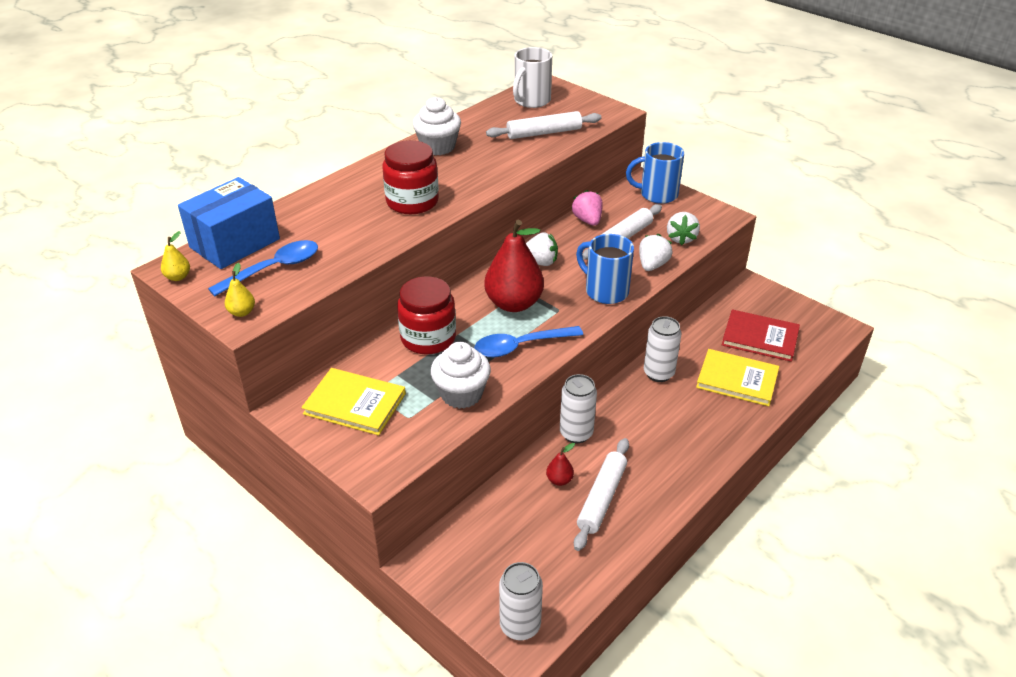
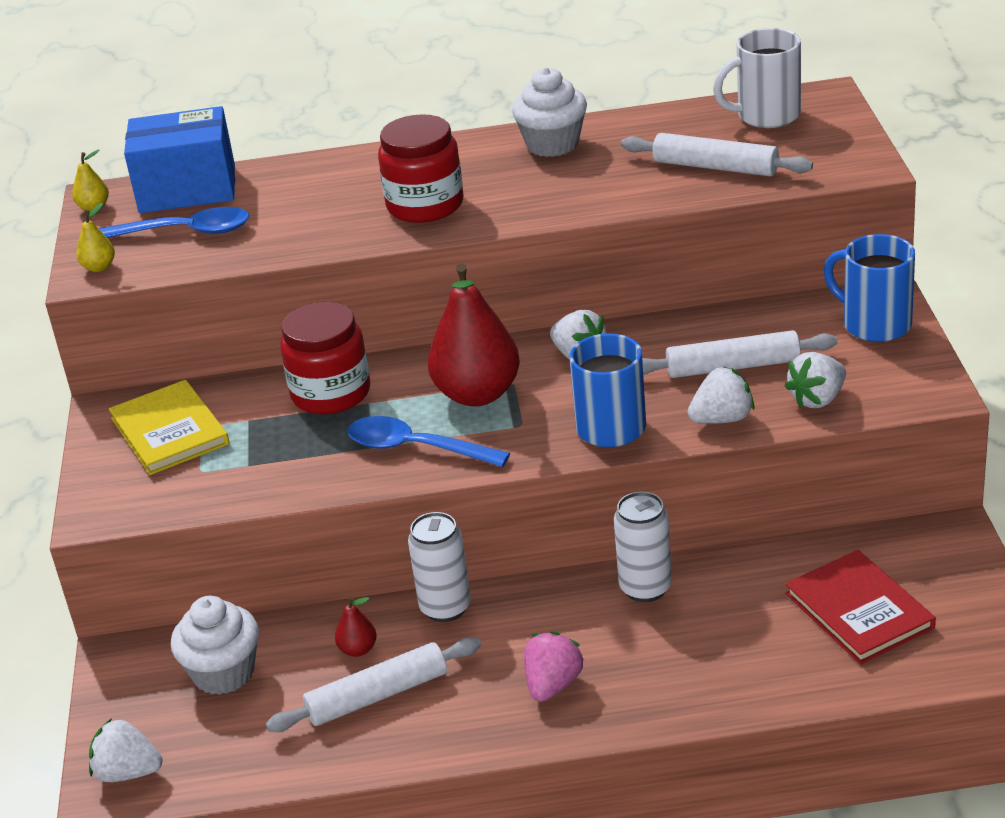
camera: 45 degrees right, 5 degrees down
(461, 394) = (282, 472): white cupcake -> white cupcake (224, 673)
(520, 626) = (128, 772): white can -> white strawberry
(587, 220) = (719, 324): pink strawberry -> pink strawberry (553, 685)
(737, 380) = (743, 649): yellow book -> none

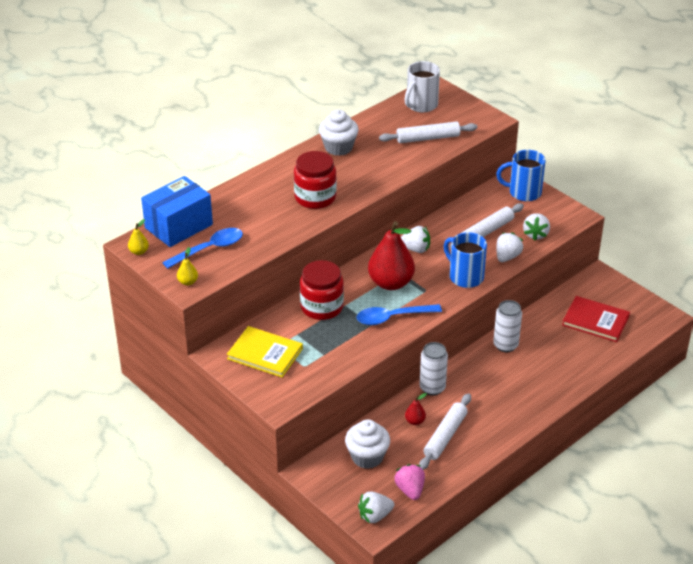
camera: 40 degrees left, 5 degrees up
(553, 685) = (511, 400): pink strawberry -> pink strawberry (410, 490)

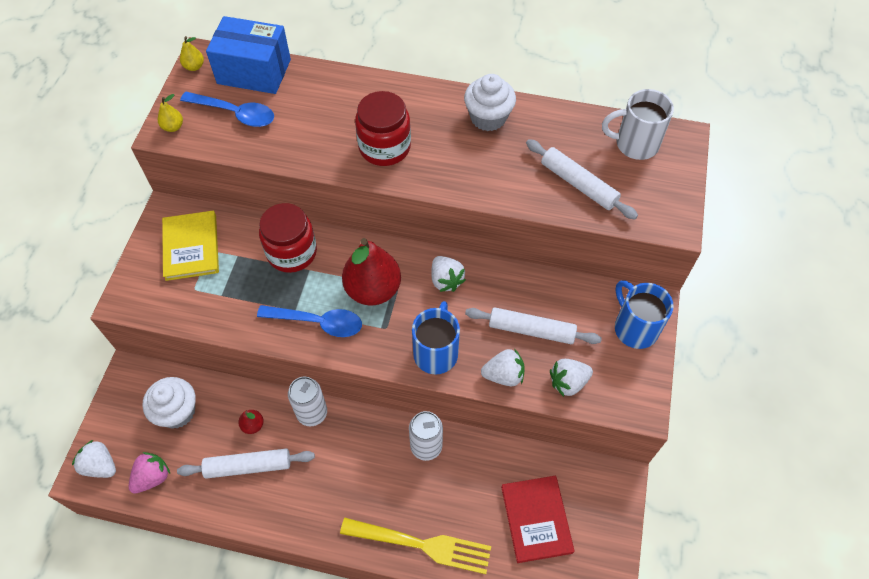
camera: 55 degrees right, 20 degrees up
(392, 318) = (318, 322): blue spoon -> blue spoon turned 150 degrees clockwise
(571, 378) = (420, 544): none -> yellow fork

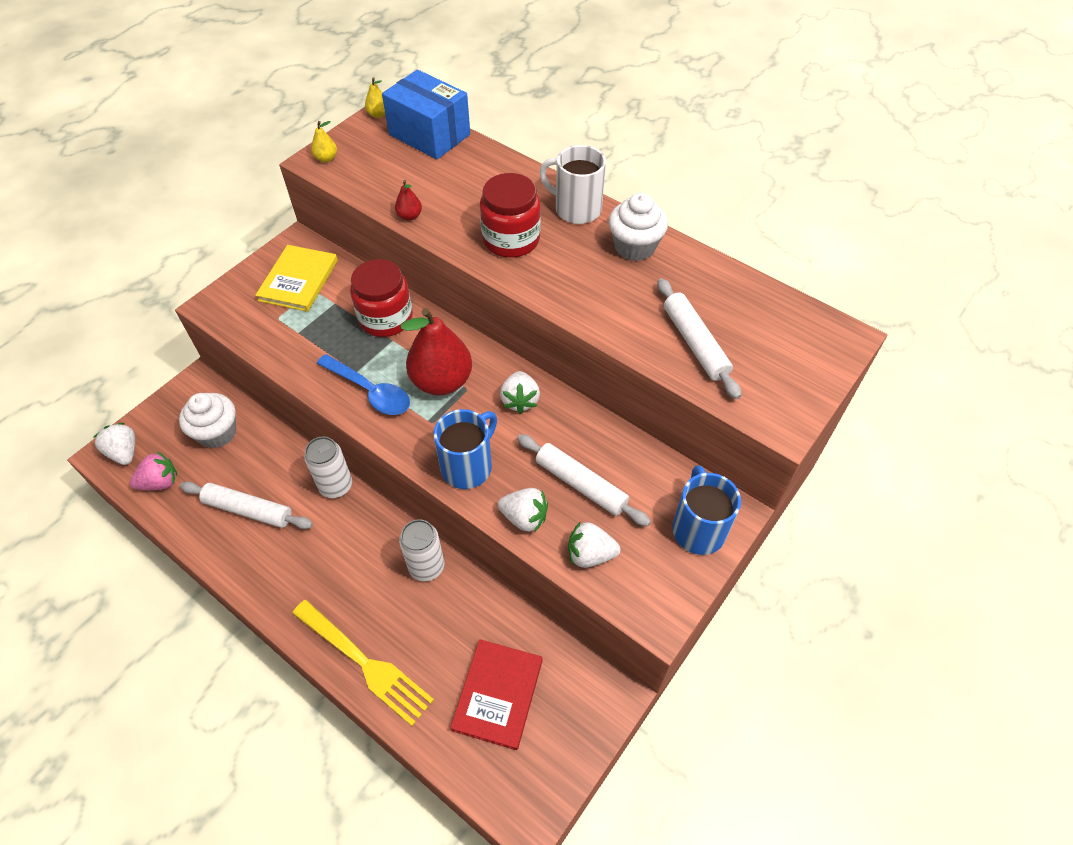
camera: 25 degrees right, 5 degrees down
(235, 113) = (389, 165): blue spoon -> none
(253, 425) = (275, 474): red pear -> red pear (409, 216)
(635, 144) = (784, 325): white mug -> white mug (576, 209)

